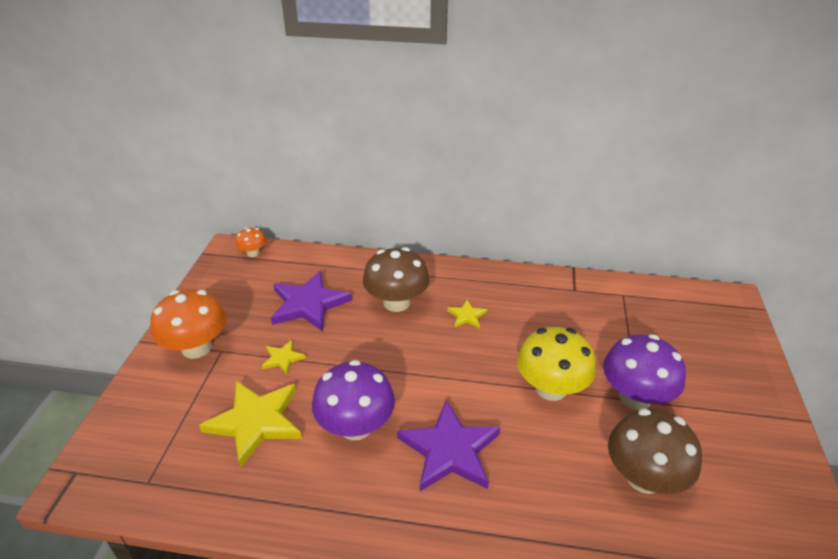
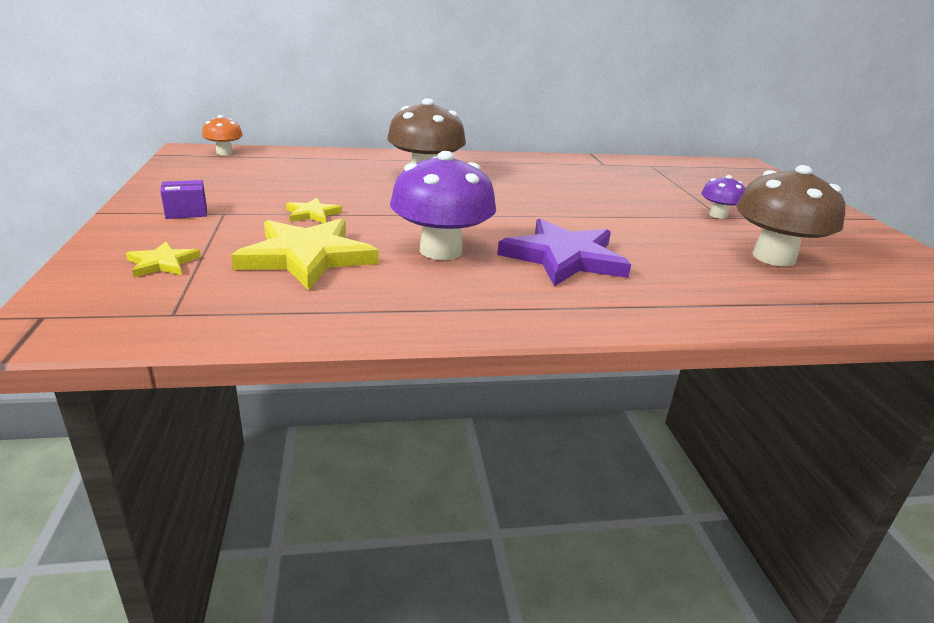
camera: 20 degrees left, 10 degrees down
(196, 347) = (186, 212): orange mushroom -> purple box
(308, 304) = (320, 180): purple star -> none
(466, 316) = (509, 180): yellow star -> yellow star (162, 263)
(551, 388) = (634, 215): yellow mushroom -> none
(635, 397) = (718, 215): purple mushroom -> purple mushroom, size x0.51

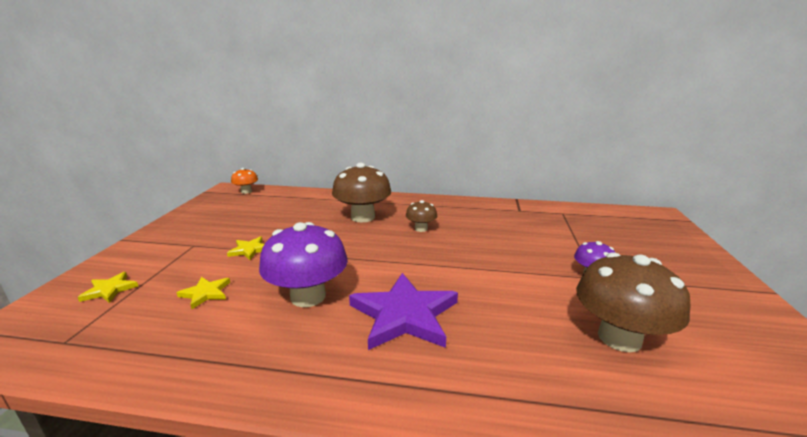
camera: 20 degrees right, 5 degrees down
(186, 212) = (171, 243): purple box -> none
(307, 257) = (205, 293): yellow star -> yellow star, size x0.48
(508, 184) = (421, 229): none -> brown mushroom

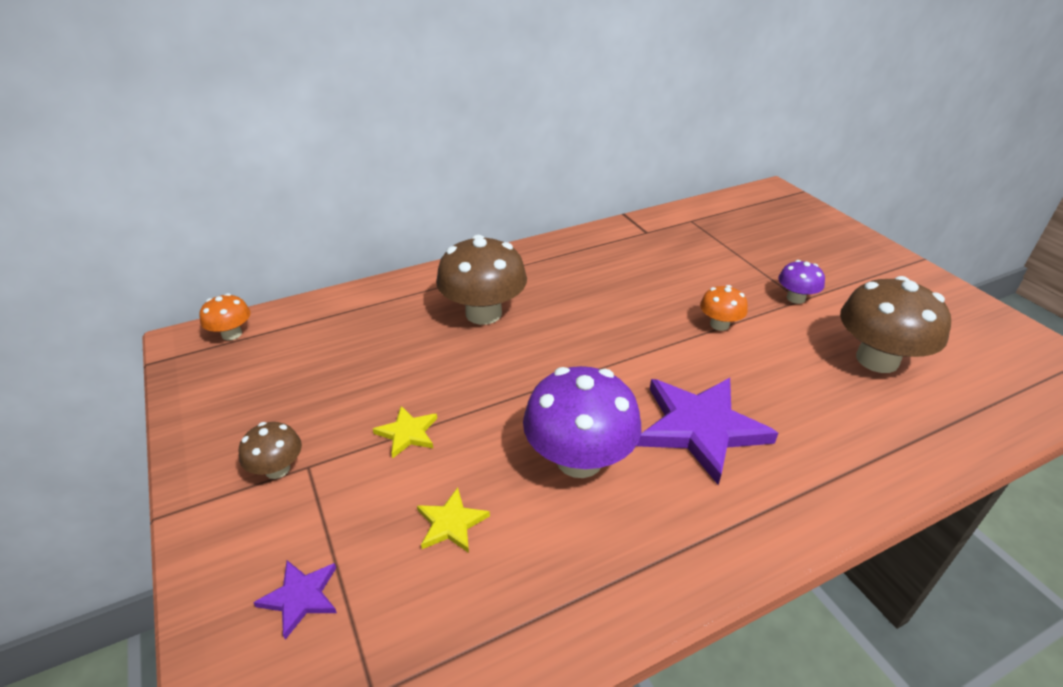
camera: 35 degrees left, 15 degrees up
(109, 290) = (300, 597): yellow star -> purple star
(421, 229) = (576, 303): brown mushroom -> brown mushroom (277, 469)
(503, 268) = (719, 324): none -> orange mushroom

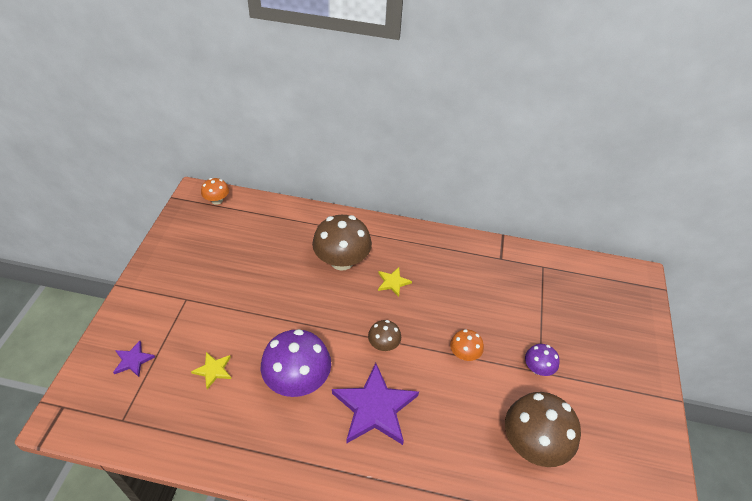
camera: 35 degrees right, 10 degrees up
(277, 469) = (174, 292): brown mushroom -> brown mushroom (383, 344)
(407, 433) = (239, 310): yellow star -> yellow star (393, 282)

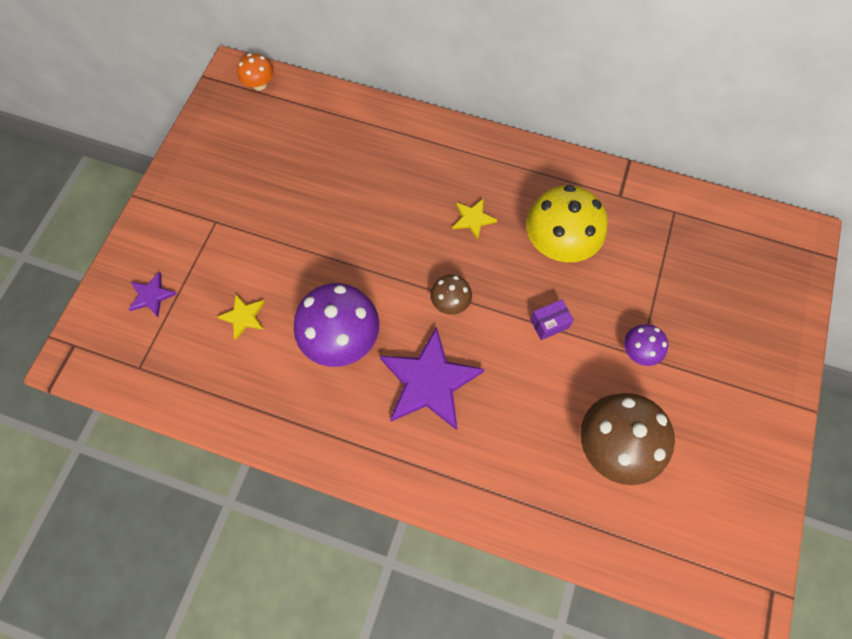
camera: 10 degrees right, 20 degrees up
(342, 261) = (411, 183): brown mushroom -> none
(461, 295) = (558, 243): none -> yellow mushroom
(464, 354) = (549, 324): orange mushroom -> purple box

